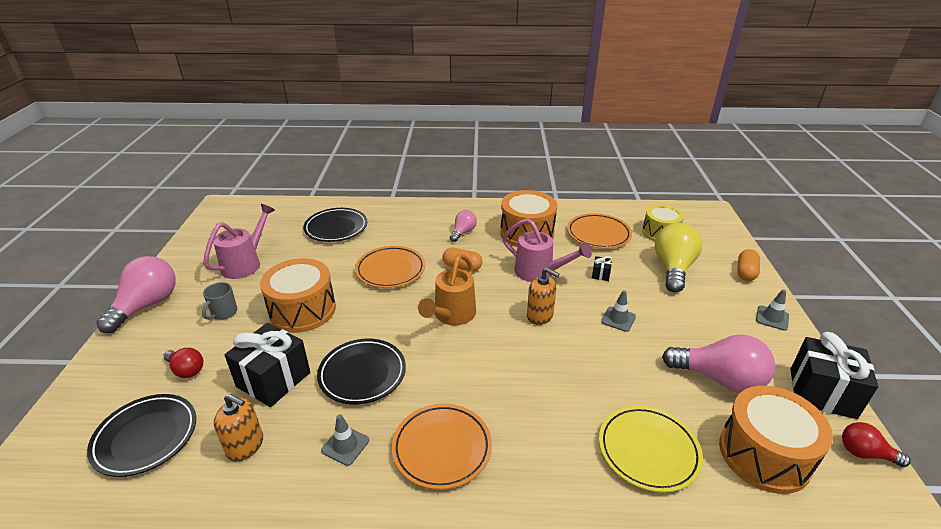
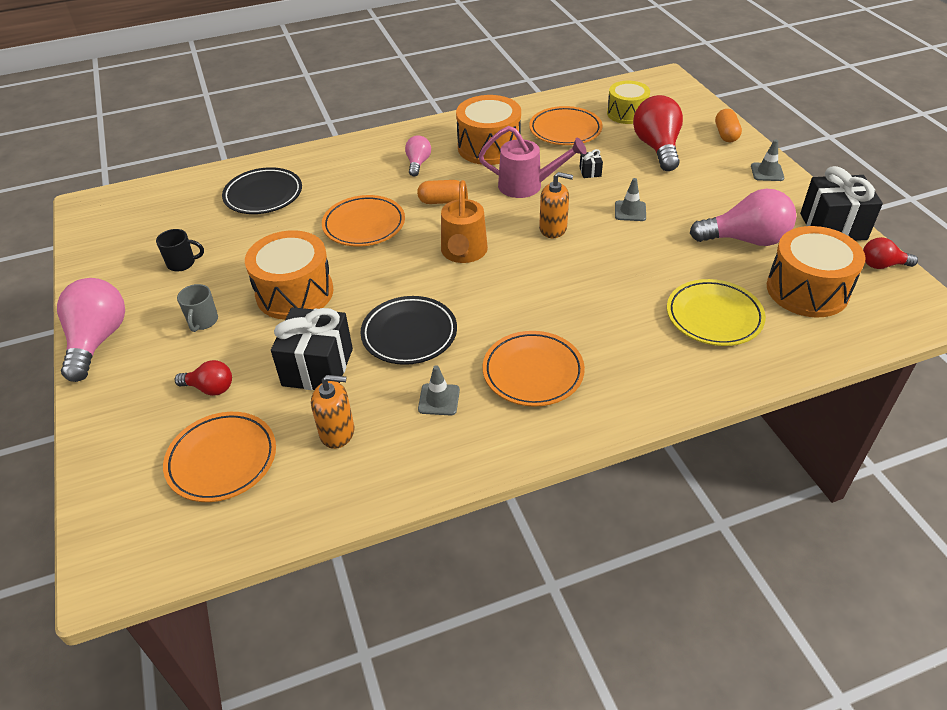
camera: 20 degrees left, 10 degrees up
(146, 437) = (222, 460): black plate -> orange plate
(245, 264) = (182, 263): pink watering can -> black mug
(673, 269) = (657, 148): yellow light bulb -> red light bulb

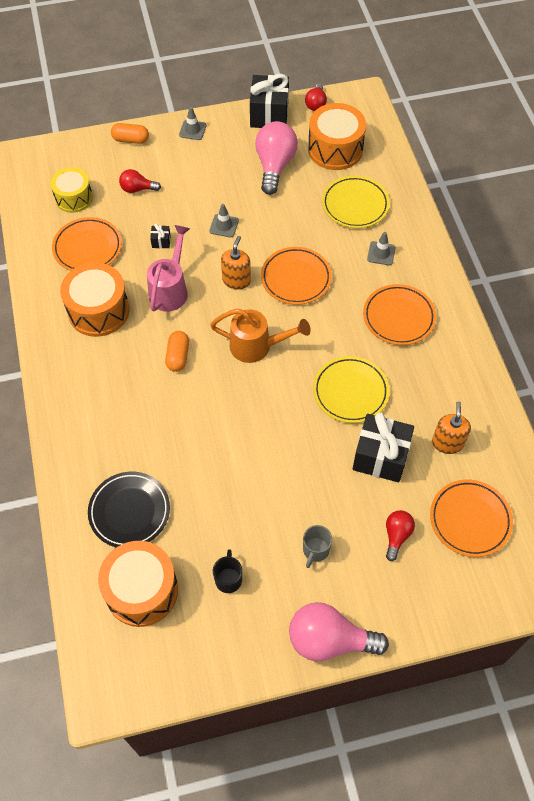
camera: 85 degrees left, 15 degrees up
(203, 321) = (315, 550): grey mug -> grey mug turned 105 degrees clockwise
(294, 293) = (288, 476): orange drum -> orange drum (141, 590)
(364, 225) = (201, 420): orange plate -> orange plate (296, 278)
(409, 334) = (350, 392): black plate -> yellow plate
(418, 163) = (110, 371): pink light bulb -> none
(439, 399) = (420, 377): grey traffic cone -> grey traffic cone (381, 253)
(657, 148) = (137, 189): red light bulb -> red light bulb, size x0.54

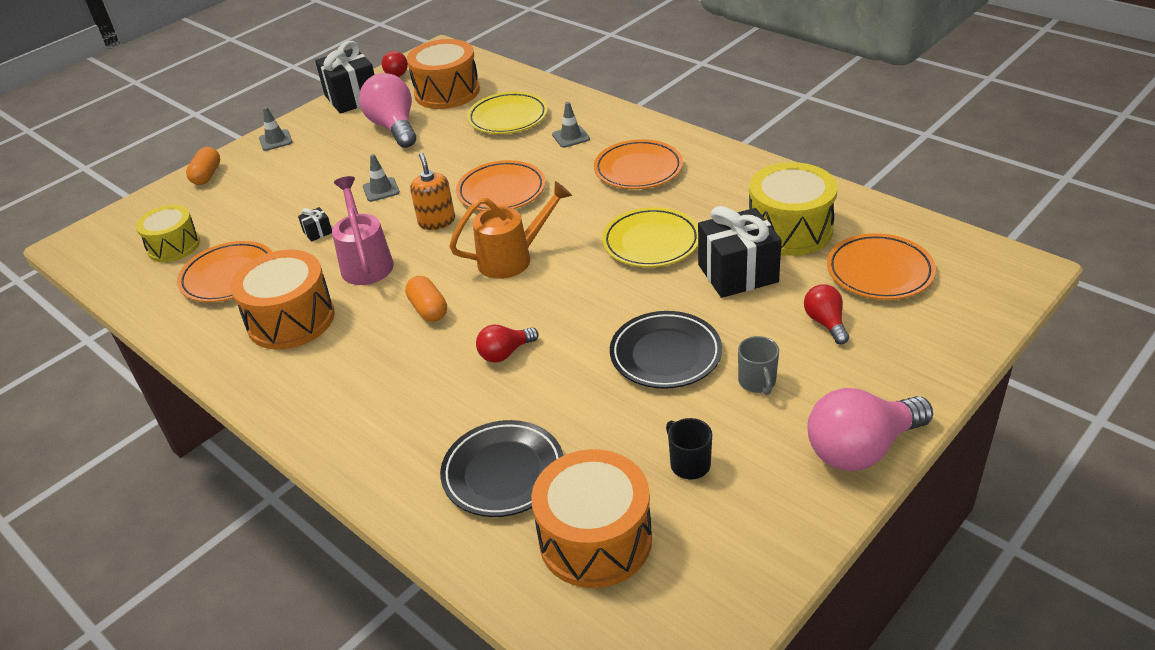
camera: 30 degrees left, 20 degrees down
(131, 140) = (207, 175): orange capsule -> orange capsule turned 60 degrees counterclockwise
(137, 189) = (250, 206): red light bulb -> red light bulb (505, 353)
(282, 491) = (665, 354): none -> black plate
(447, 443) = (790, 230): orange soap dispenser -> yellow drum

